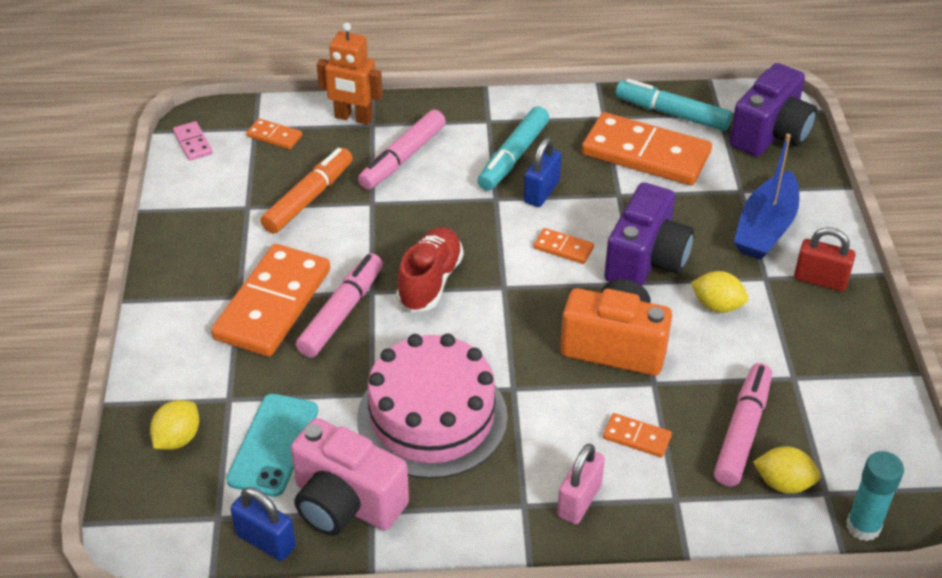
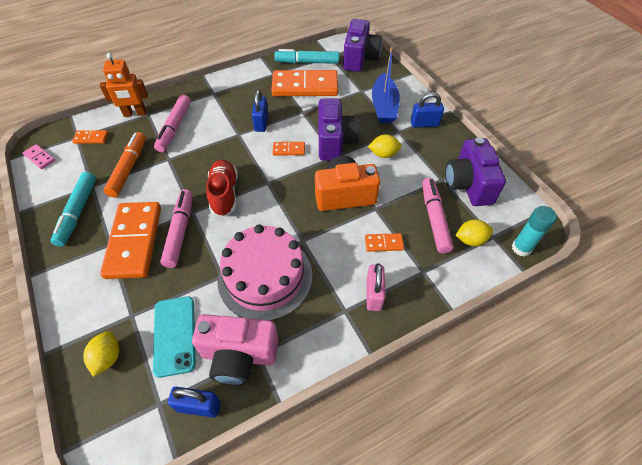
camera: 25 degrees left, 10 degrees up
(513, 157) = (236, 108): turquoise marker -> turquoise marker (78, 212)
(820, 280) = (424, 124): red padlock -> blue padlock
(835, 401) = (468, 184): none -> purple camera

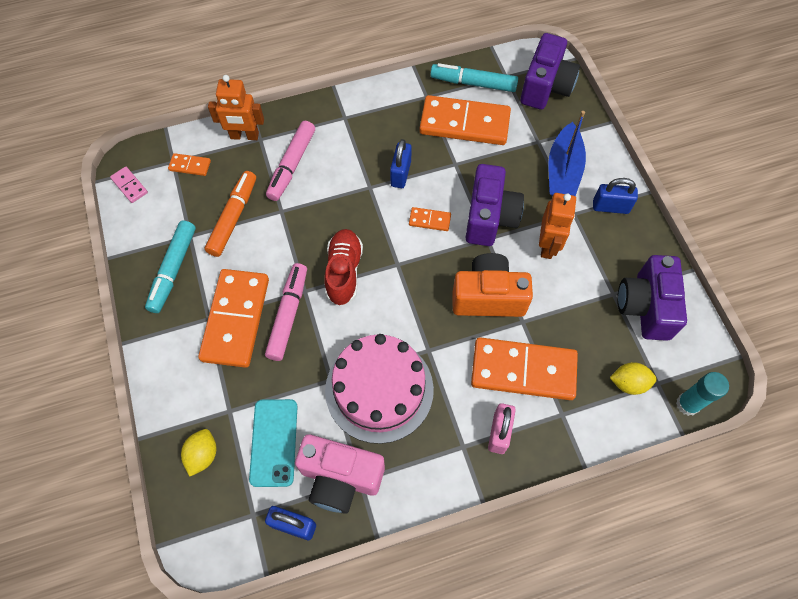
camera: 10 degrees right, 10 degrees up
(383, 154) = (548, 245): yellow lemon -> orange robot
(383, 243) = (523, 370): orange domino -> orange domino, size x2.30
(434, 218) = (591, 347): pink marker -> none

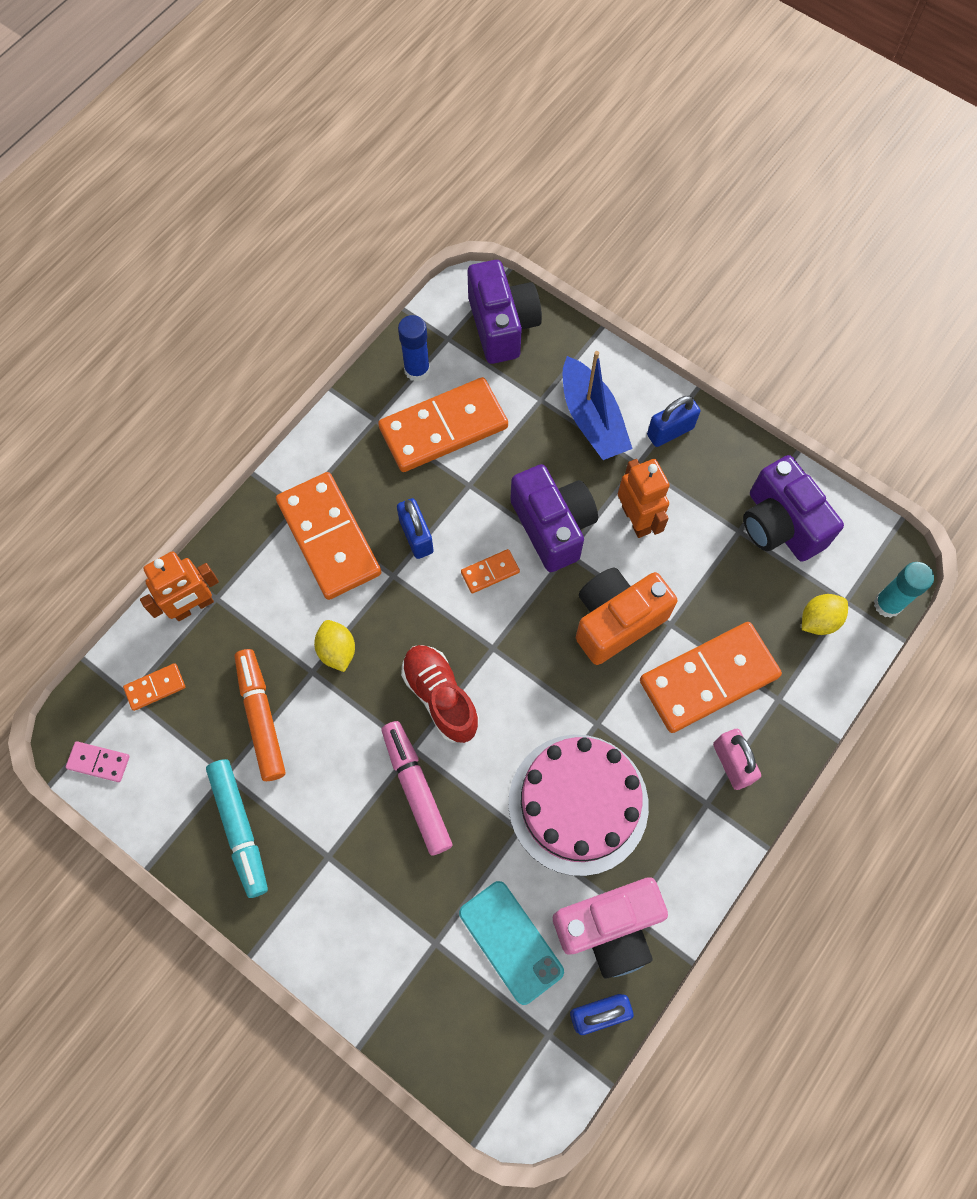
camera: 35 degrees left, 5 degrees up
(203, 455) = (445, 1012): yellow lemon -> yellow lemon (337, 651)
(236, 319) = (361, 835): orange domino -> orange domino (329, 537)
(292, 165) = (281, 607): pink marker -> none
(473, 83) = (417, 370): turquoise marker -> blue glue stick

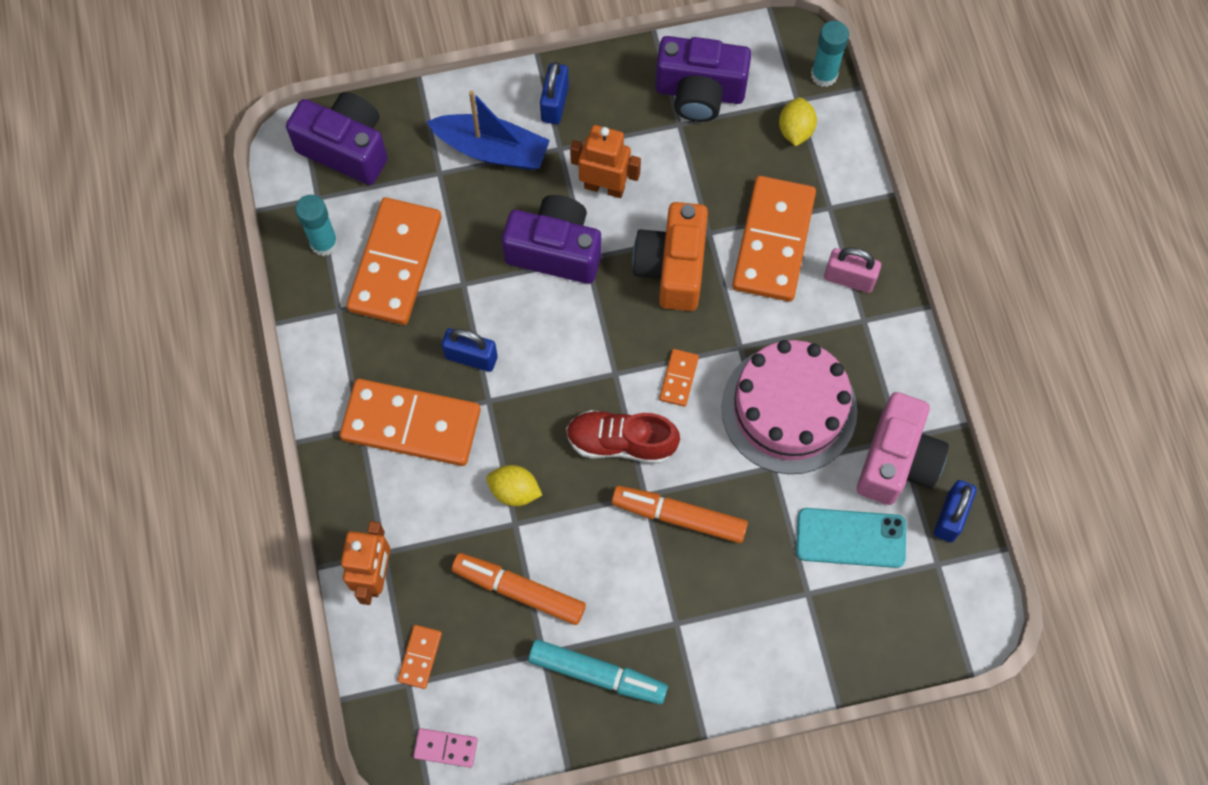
camera: 50 degrees left, 0 degrees up
(98, 762) = (445, 748): pink domino -> pink domino turned 45 degrees clockwise
(416, 789) = (679, 517): pink marker -> orange marker
(417, 370) = (324, 243): blue glue stick -> turquoise glue stick
(490, 572) = (551, 326): orange domino -> orange domino (678, 378)

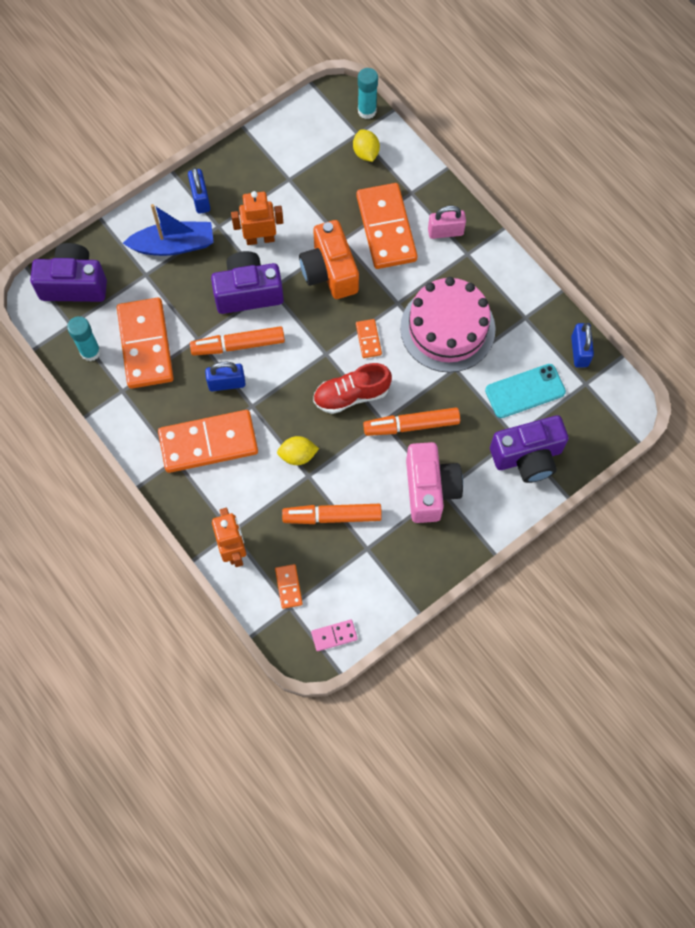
camera: 25 degrees left, 0 degrees up
(509, 314) = (238, 345): none -> orange marker
(597, 674) = (408, 545): turquoise marker -> none
(699, 92) = (292, 154): purple camera -> purple camera (527, 457)
(896, 461) = (530, 332): pink camera -> pink camera (430, 489)

